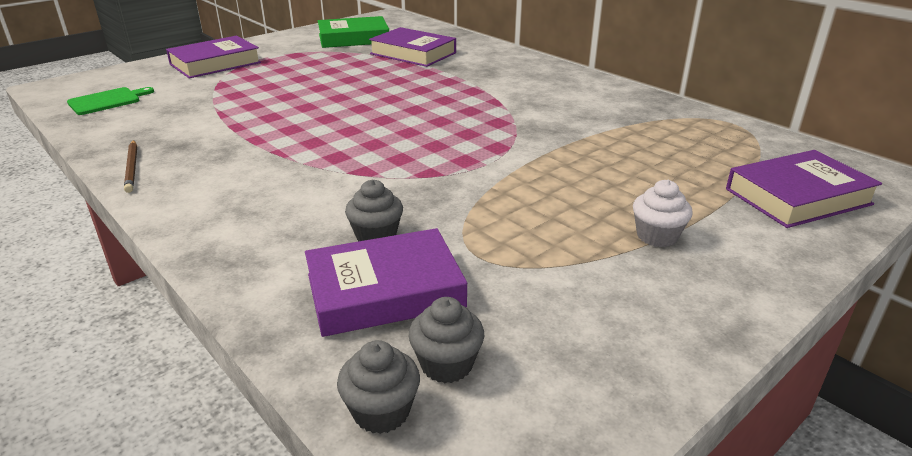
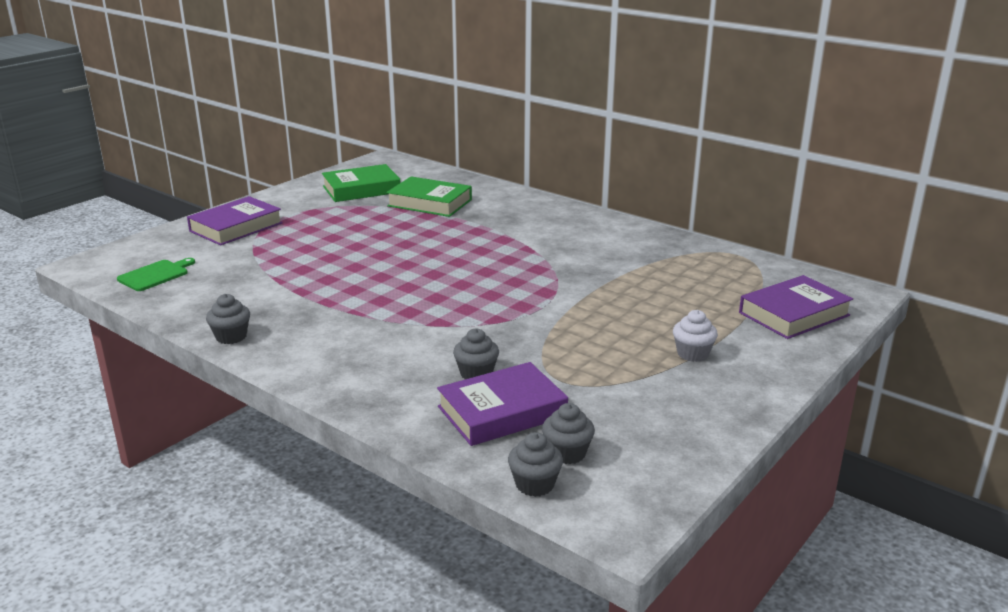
camera: 10 degrees left, 5 degrees down
(132, 168) = (231, 337): brown pencil -> grey cupcake
(413, 53) = (429, 203): purple book -> green book

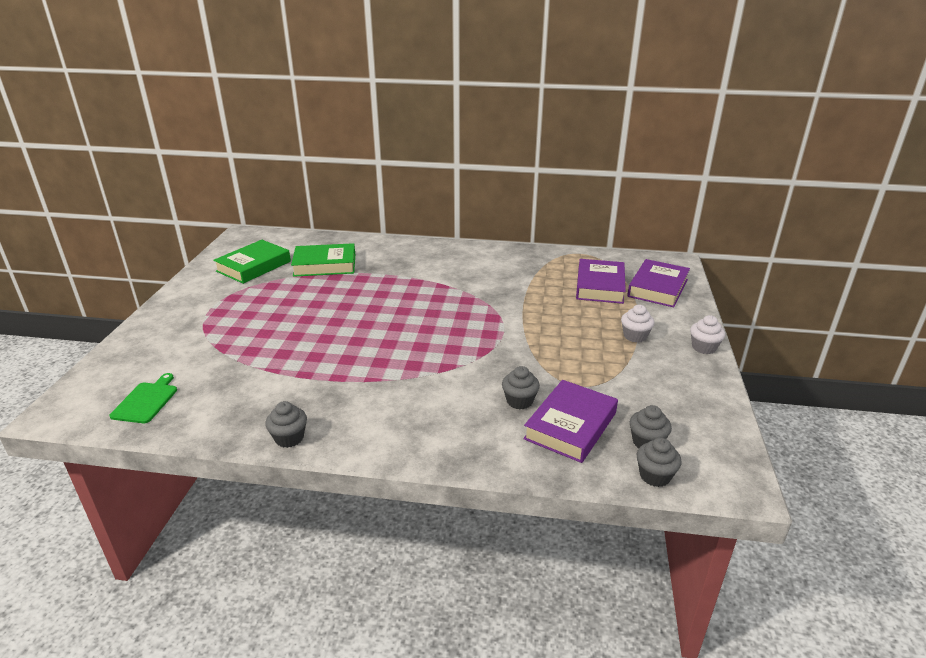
camera: 30 degrees left, 5 degrees up
(236, 227) = (176, 330): purple book -> purple book (600, 286)
(769, 389) = (704, 347): none -> white cupcake

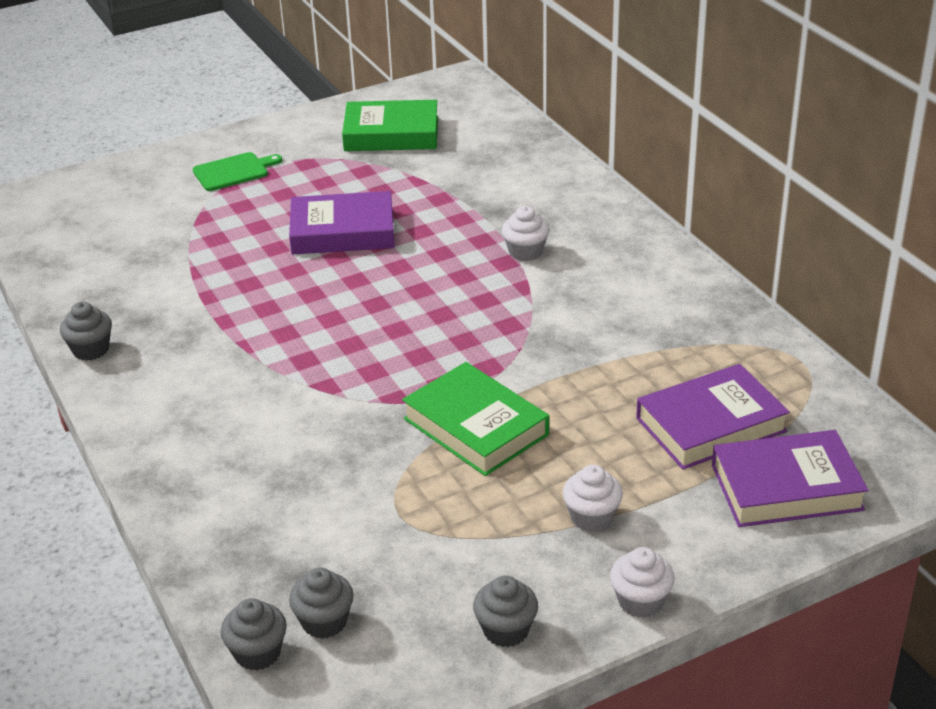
camera: 55 degrees right, 5 degrees up
(146, 401) = (71, 234): green cutting board -> green cutting board (234, 171)
(325, 265) = (459, 176): green book -> green book (475, 427)
(415, 274) = (525, 252): none -> white cupcake
(519, 401) = (311, 476): grey cupcake -> grey cupcake (506, 630)
(570, 426) = (298, 541): purple book -> purple book (343, 231)

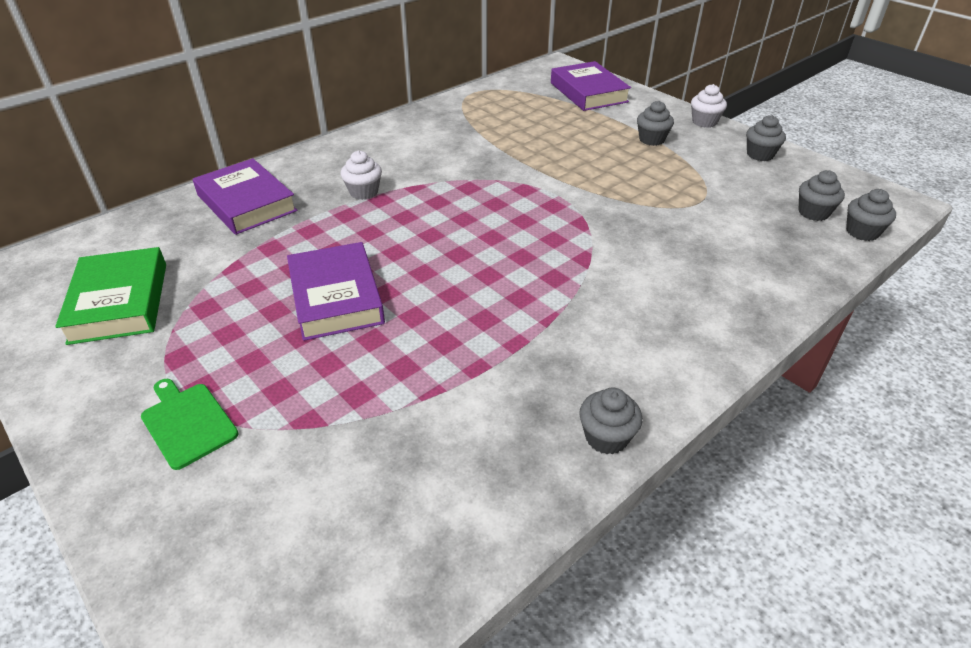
camera: 105 degrees left, 5 degrees up
(475, 427) = (594, 186): green book -> none
(591, 517) = (651, 139): white cupcake -> grey cupcake
(710, 425) = (547, 113): purple book -> purple book (246, 203)

